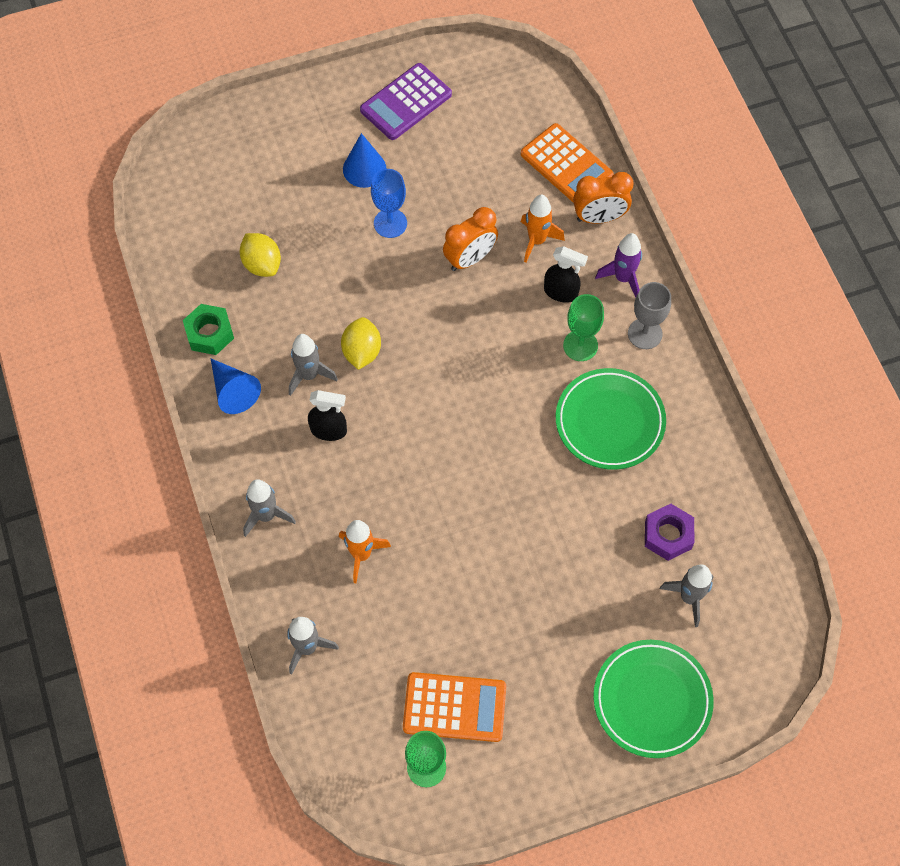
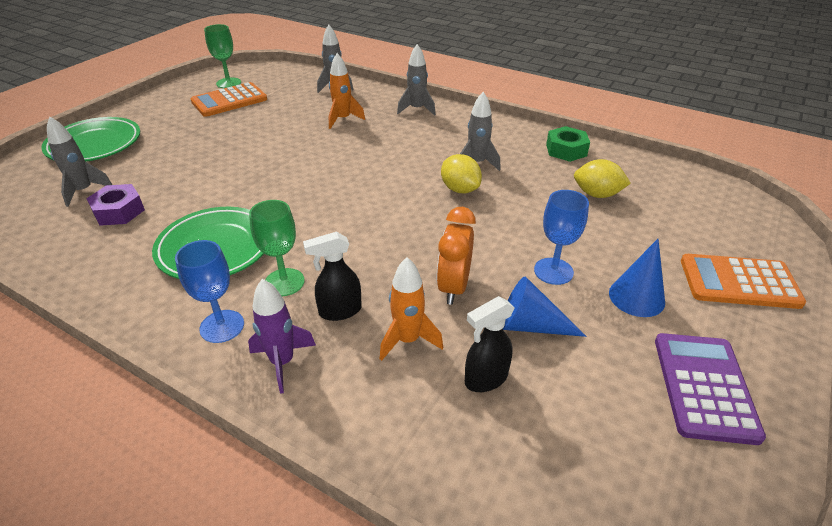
camera: 140 degrees right, 25 degrees down
(233, 391) = (510, 137): blue cone -> blue cone (530, 325)
(329, 430) = (428, 149): black spray bottle -> black spray bottle (485, 379)
(566, 165) = (458, 446): orange calculator -> orange calculator (739, 282)
(599, 218) = (361, 409): orange clock -> none
(645, 333) = (222, 326): grey goblet -> blue goblet

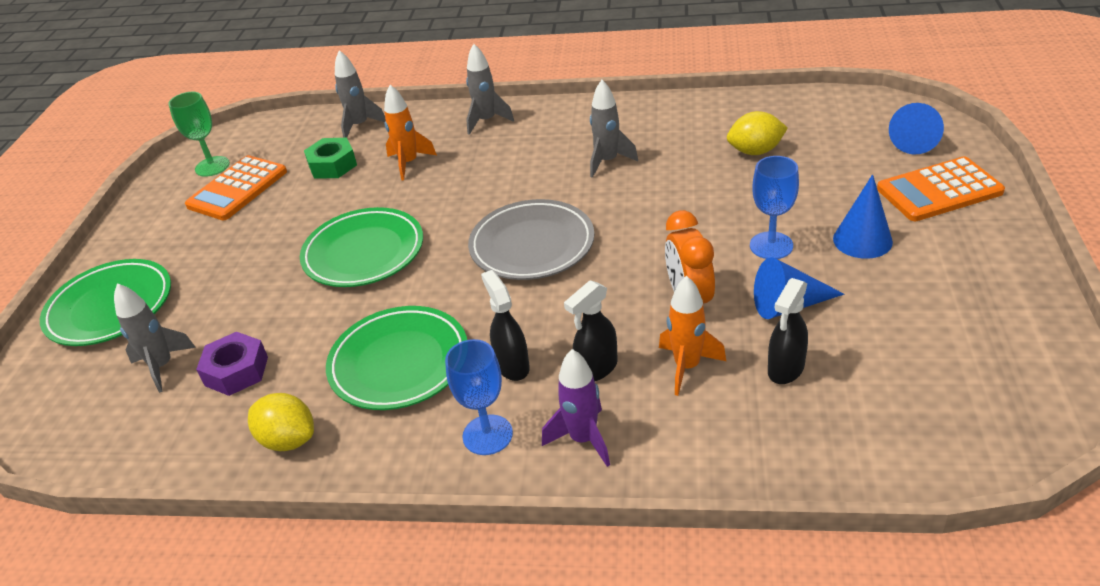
camera: 20 degrees left, 0 degrees up
(263, 166) = (364, 253): none -> green plate
(284, 282) = (512, 365): green goblet -> black spray bottle
(374, 202) = (532, 245): none -> grey plate
(460, 189) = (613, 197): yellow lemon -> yellow lemon (288, 440)
(566, 150) = (689, 113): green nut -> green nut (332, 165)
(704, 387) = (969, 295): purple calculator -> none
(746, 232) = (916, 139): none -> blue cone

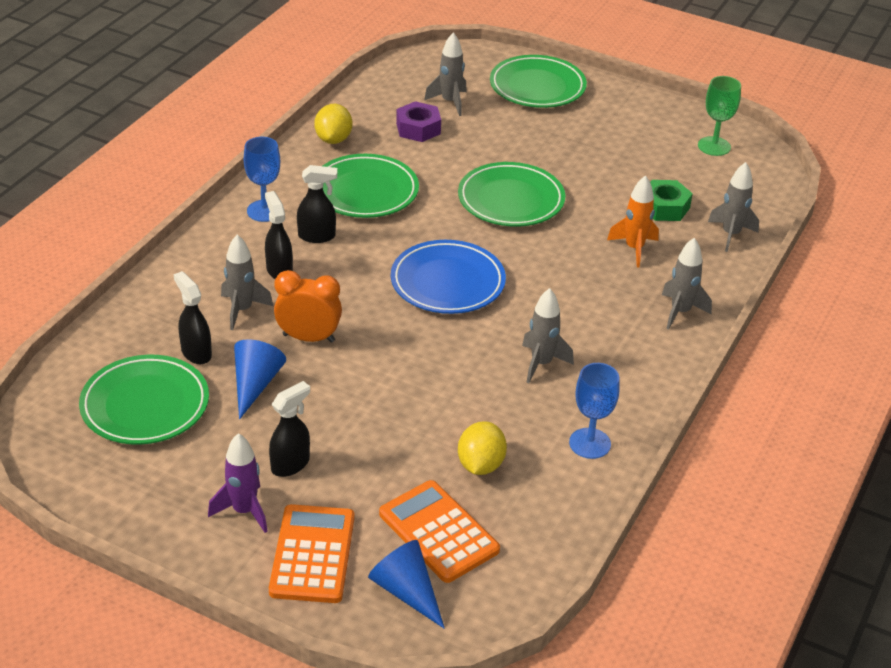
camera: 105 degrees right, 0 degrees up
(237, 189) = (663, 154): orange calculator -> orange calculator (439, 532)
(288, 440) = (333, 139): yellow lemon -> yellow lemon turned 45 degrees counterclockwise
(532, 245) = (447, 282): grey plate -> blue plate
(583, 439) = (223, 246): purple rocket -> purple rocket (244, 511)
(687, 367) = (242, 310): orange rocket -> grey rocket
(771, 245) = (332, 408): blue goblet -> blue goblet (590, 443)
(862, 240) = (291, 464): blue cone -> black spray bottle
(897, 368) = (145, 405): none -> green plate

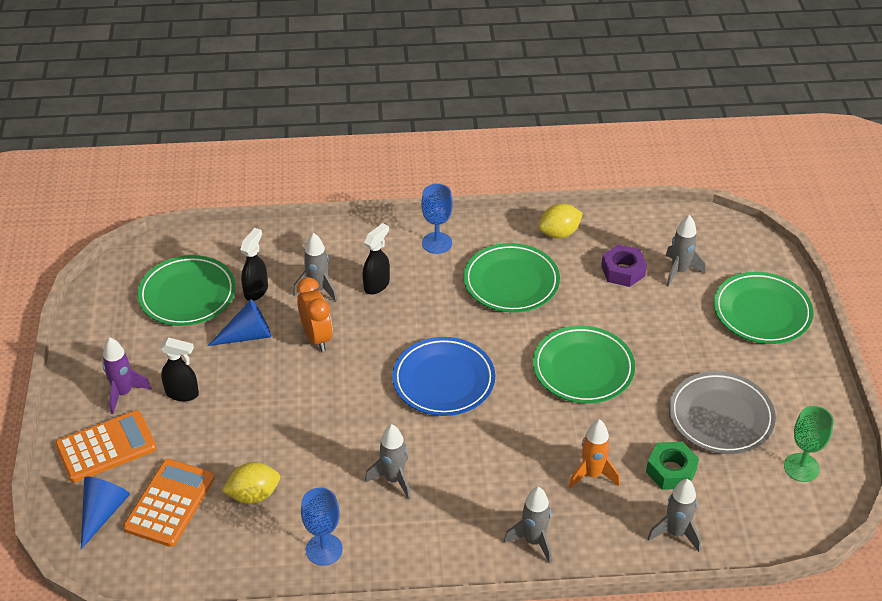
camera: 60 degrees right, 5 degrees up
(317, 236) = (433, 284): black spray bottle -> none
(629, 158) = (720, 417): none -> grey plate

